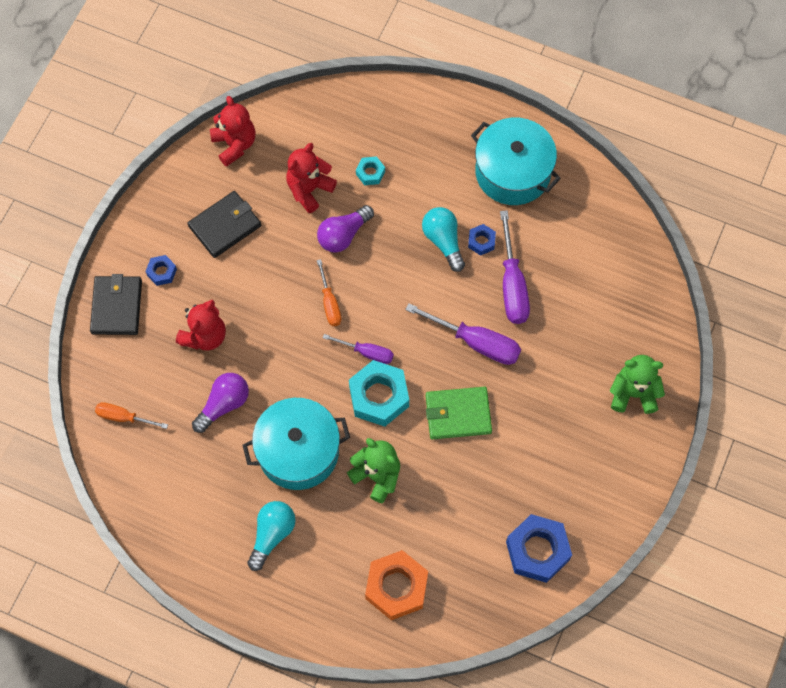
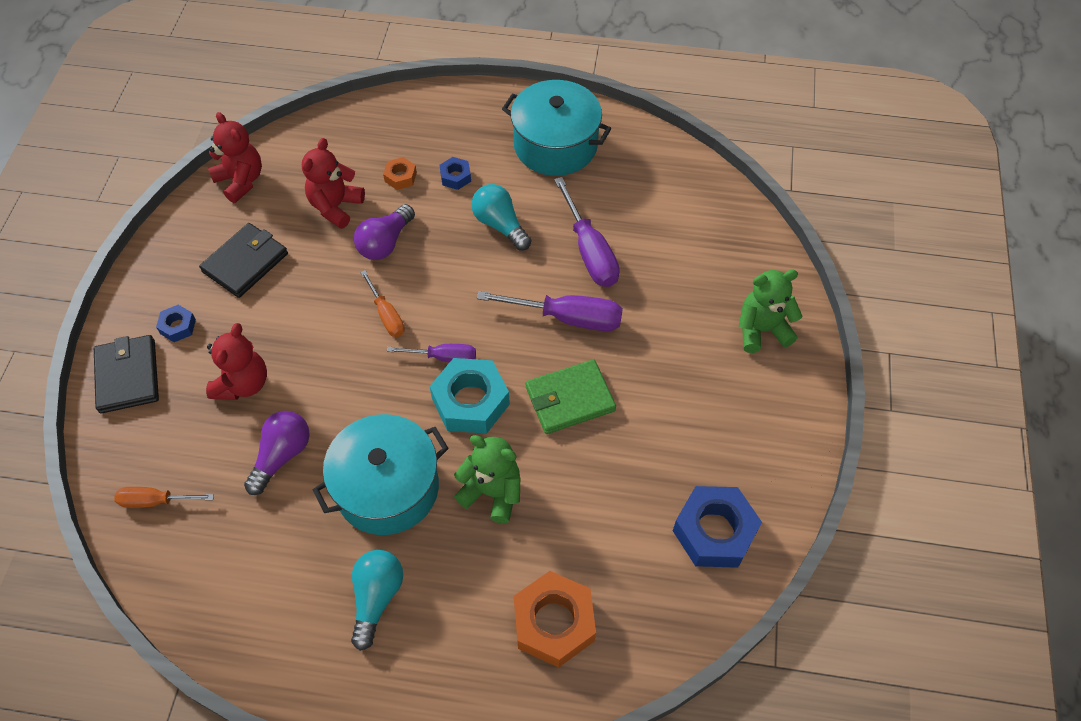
camera: 15 degrees left, 10 degrees down
(370, 173) = (400, 177): turquoise nut -> orange nut
(481, 241) = (542, 216): blue nut -> blue nut (455, 177)

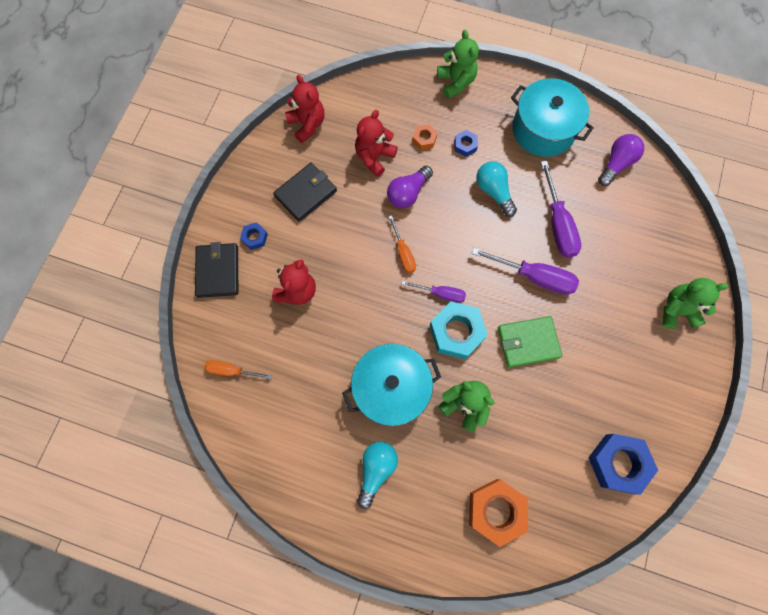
camera: 10 degrees right, 15 degrees up
(282, 456) = (320, 351): purple light bulb -> purple light bulb (616, 164)
(435, 107) = (456, 82): none -> green teddy bear

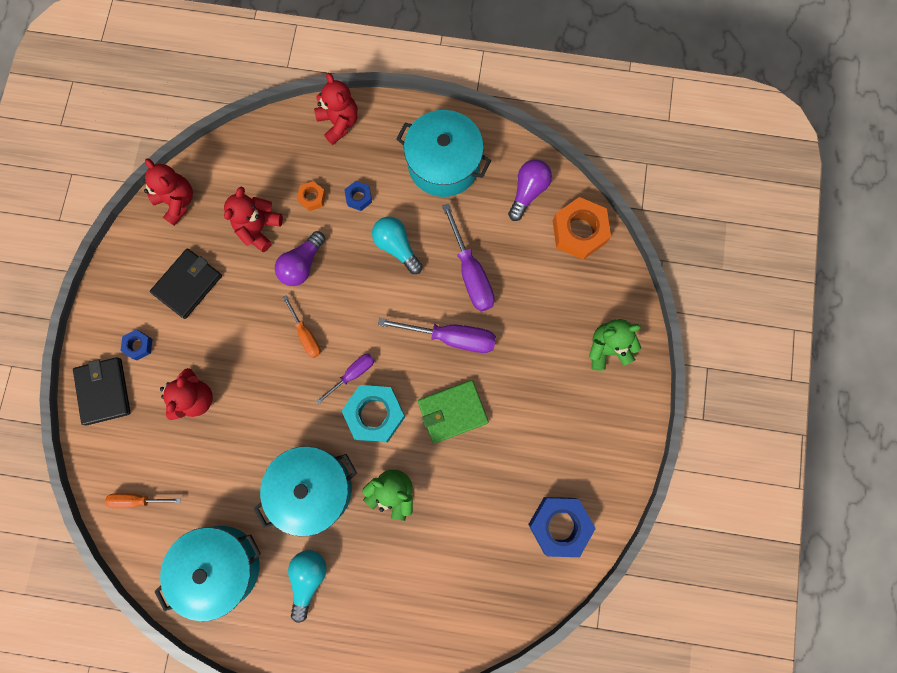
camera: 10 degrees left, 5 degrees up
(297, 444) = (220, 566): none -> turquoise pot
(441, 294) = (353, 374): purple screwdriver -> purple screwdriver turned 45 degrees counterclockwise
(456, 82) = (339, 123): green teddy bear -> red teddy bear
(496, 510) = (438, 597): orange nut -> orange nut (579, 231)

